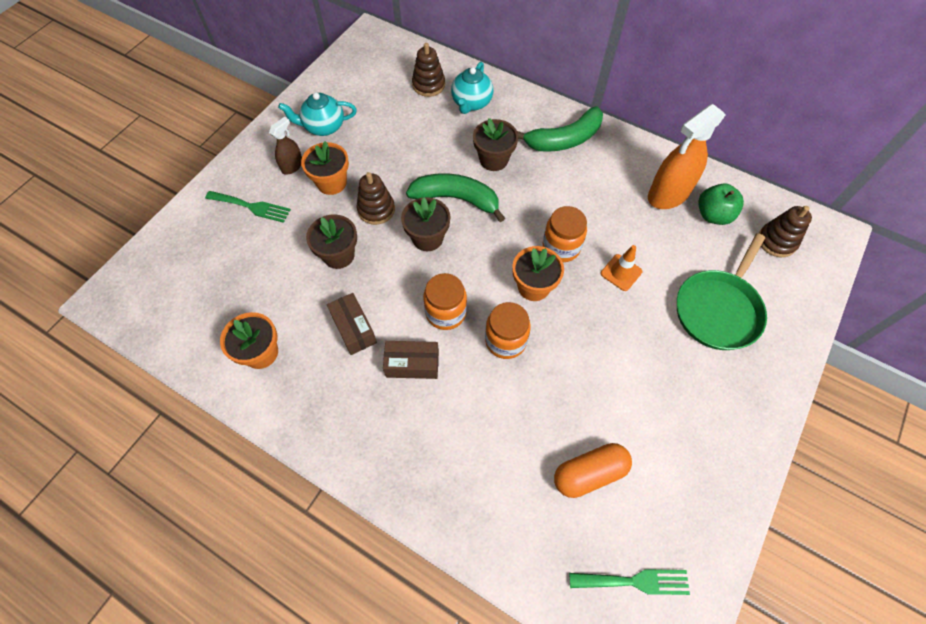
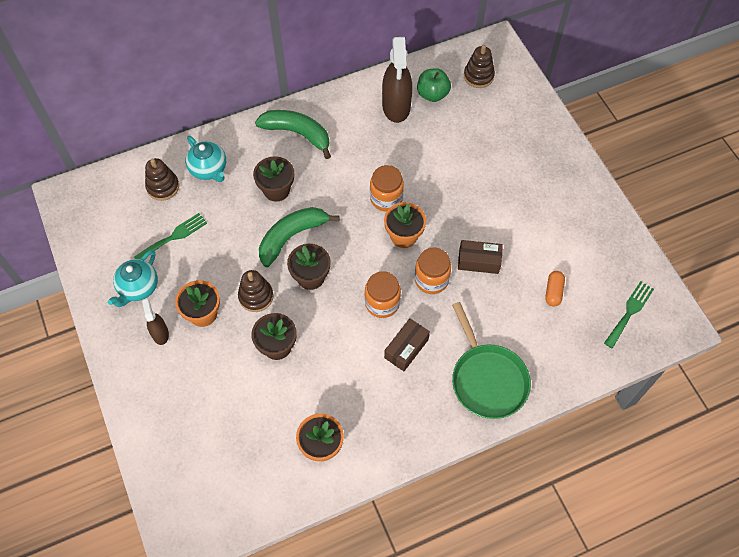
camera: 55 degrees left, 0 degrees up
(251, 207) = (177, 386): green fork -> green fork (174, 237)
(354, 329) = (349, 371): brown box -> brown box (478, 261)
(564, 139) = (297, 133): green banana -> green banana turned 75 degrees counterclockwise
(589, 473) = (553, 292): orange capsule -> orange capsule, size x0.64
(621, 272) = (433, 177): orange traffic cone -> none
(668, 194) = (396, 106): orange spray bottle -> brown spray bottle
(718, 309) = (500, 144): green pan -> green pan (487, 380)

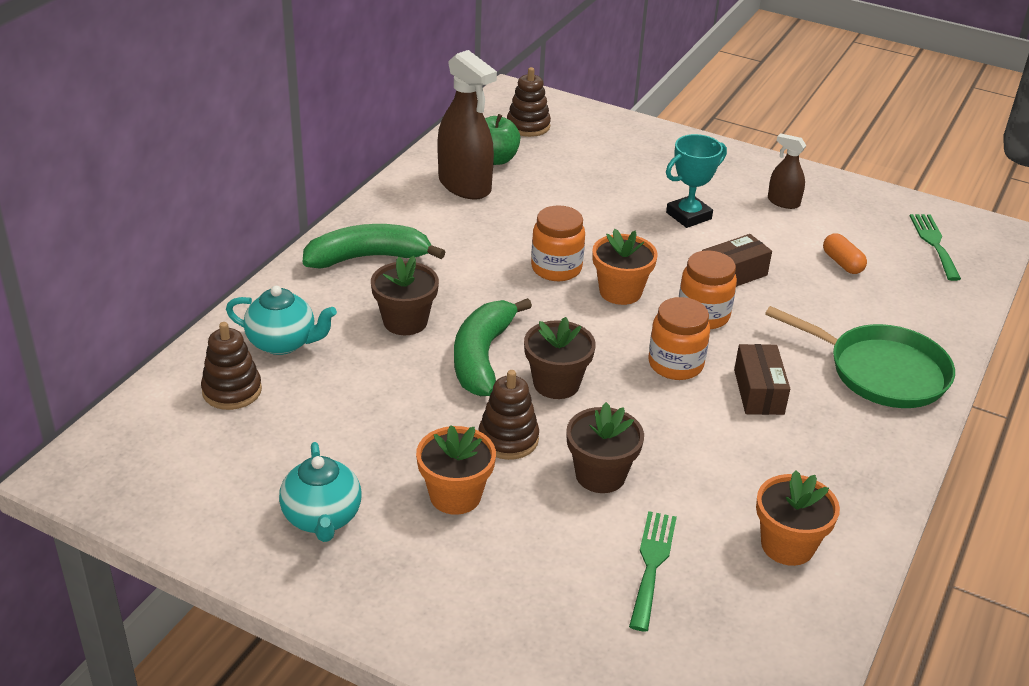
camera: 40 degrees left, 25 degrees down
(160, 333) = (417, 552): brown spray bottle -> brown spray bottle (783, 202)
(174, 237) = (312, 435): green fork -> green fork (652, 564)
(500, 202) = (688, 216): none -> turquoise trophy

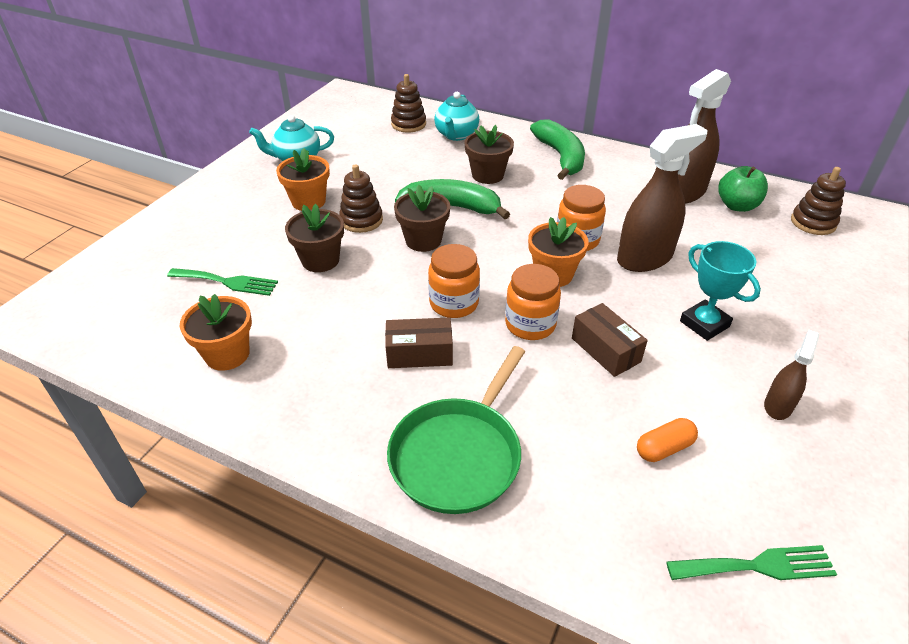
camera: 90 degrees right, 5 degrees up
(589, 231) = (644, 258): none -> brown spray bottle

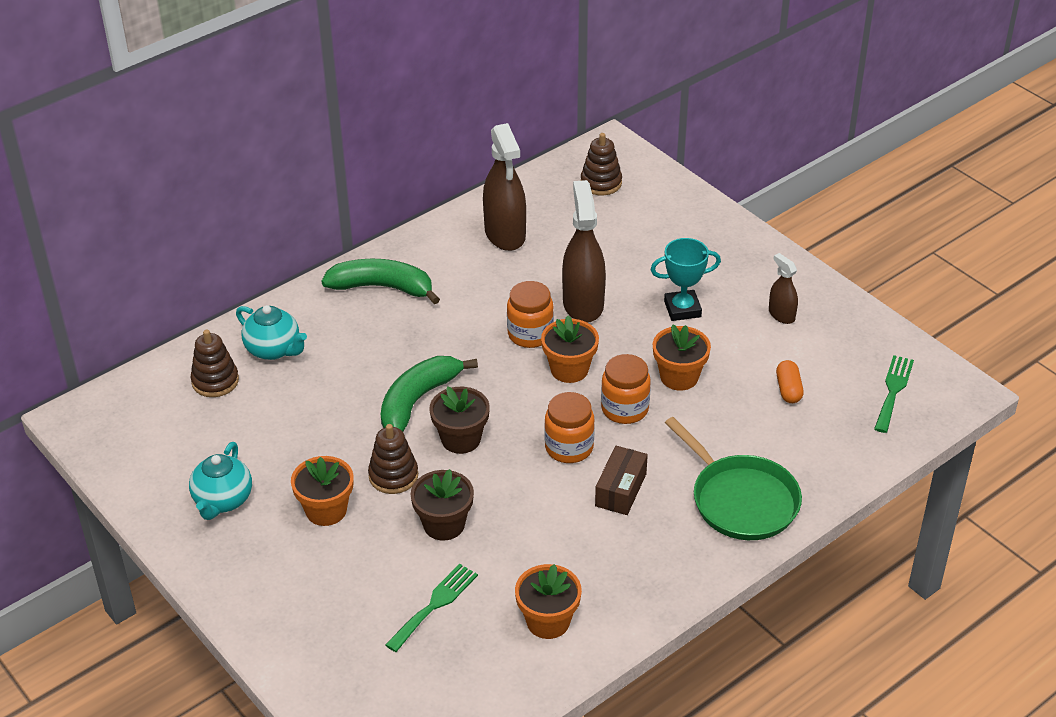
camera: 65 degrees left, 0 degrees up
(487, 175) = (377, 354): brown flower pot -> none
(605, 350) = (679, 377): brown box -> orange flower pot
(737, 206) = (548, 212): green apple -> none

